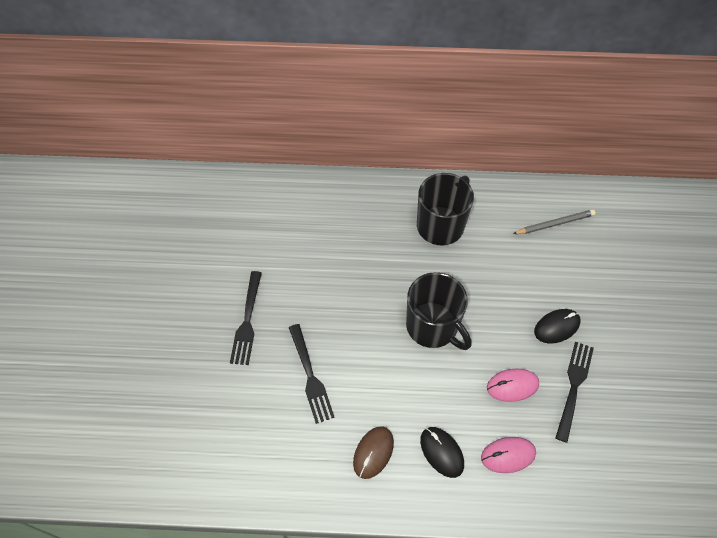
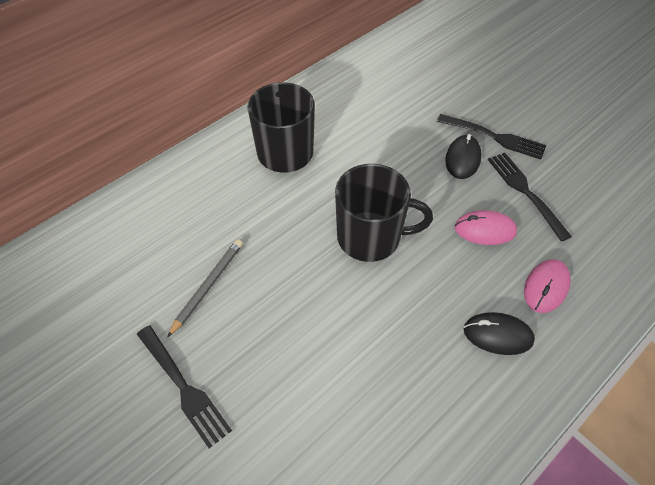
camera: 45 degrees left, 5 degrees down
(310, 375) = (308, 380): black fork -> black fork (493, 137)
(373, 452) = (445, 394): brown mouse -> none
(512, 386) = (485, 230): pink mouse -> pink mouse turned 60 degrees clockwise
(555, 224) = (374, 87): grey pencil -> grey pencil (208, 286)

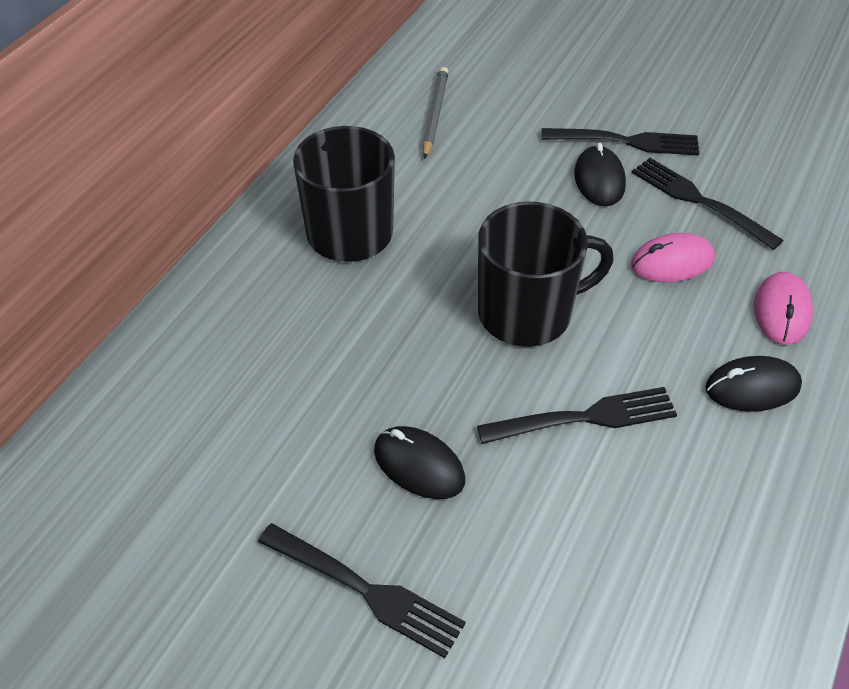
camera: 20 degrees left, 5 degrees down
(208, 286) = (330, 445): grey pencil -> grey pencil (435, 114)
(254, 317) = (419, 465): none -> black mouse
(372, 320) = (583, 418): none -> black fork

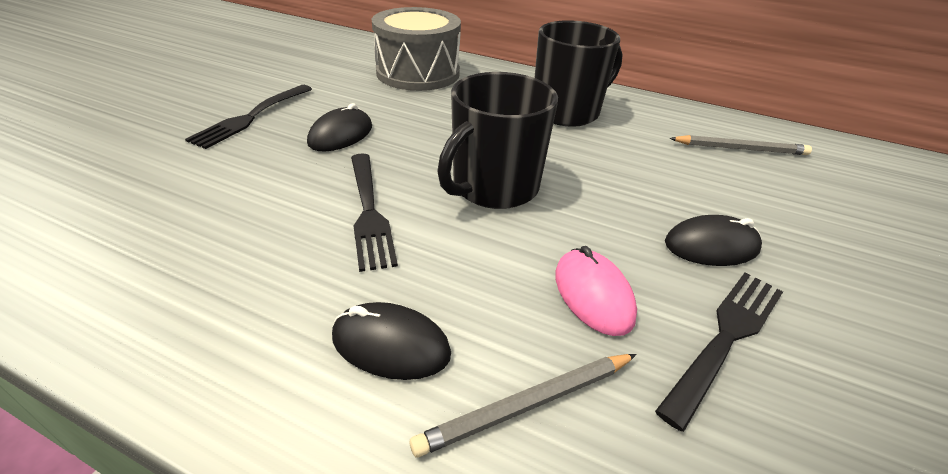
camera: 85 degrees right, 10 degrees down
(207, 388) = (418, 73): none -> grey drum
(527, 313) = (494, 187): black mug -> black mug turned 60 degrees clockwise
(625, 142) = (801, 274): black fork -> none
(752, 387) = (391, 345): black mouse -> black mouse turned 60 degrees counterclockwise
(782, 311) = (528, 404): pink mouse -> grey pencil

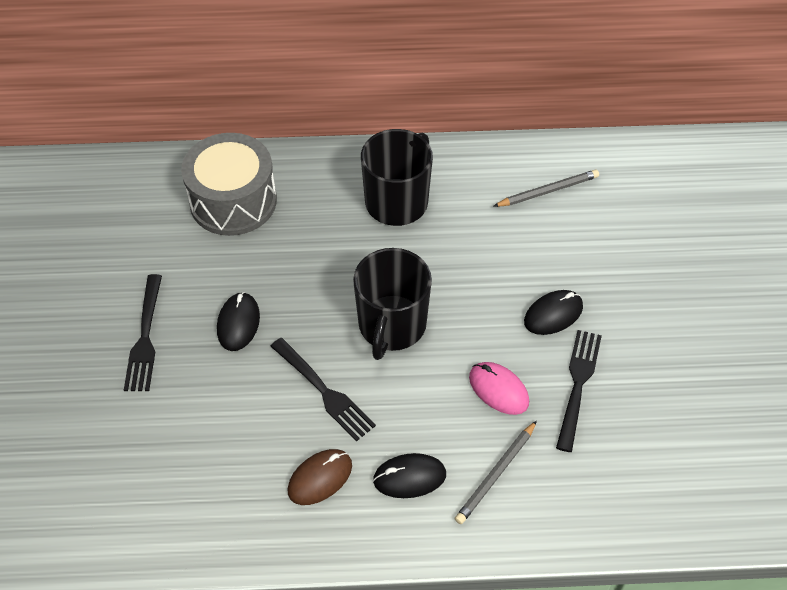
camera: 25 degrees left, 15 degrees up
(276, 291) = (320, 478): none -> brown mouse

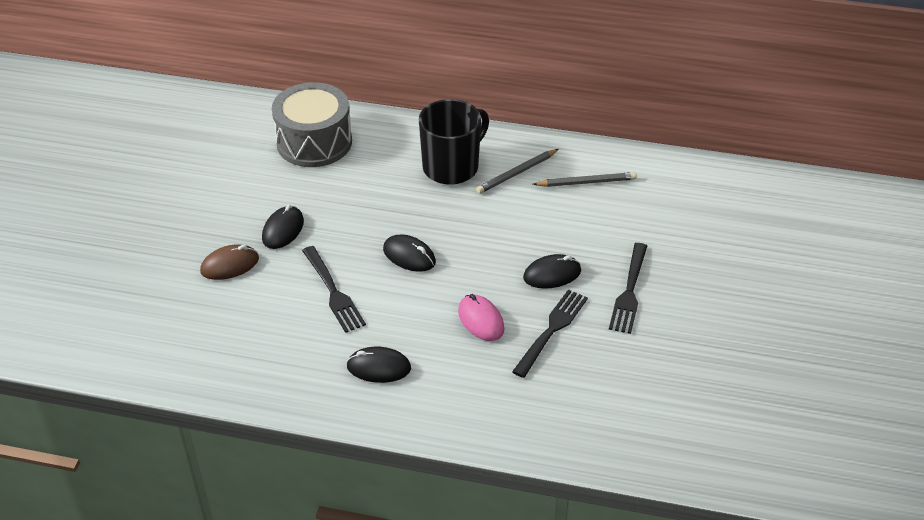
camera: 15 degrees right, 10 degrees down
(145, 336) = (204, 225): black fork -> black fork (629, 291)
(320, 478) = (304, 352): brown mouse -> brown mouse (230, 265)
(391, 325) = (409, 256): black mug -> black mouse
(496, 474) = (453, 380): grey pencil -> grey pencil (516, 173)

